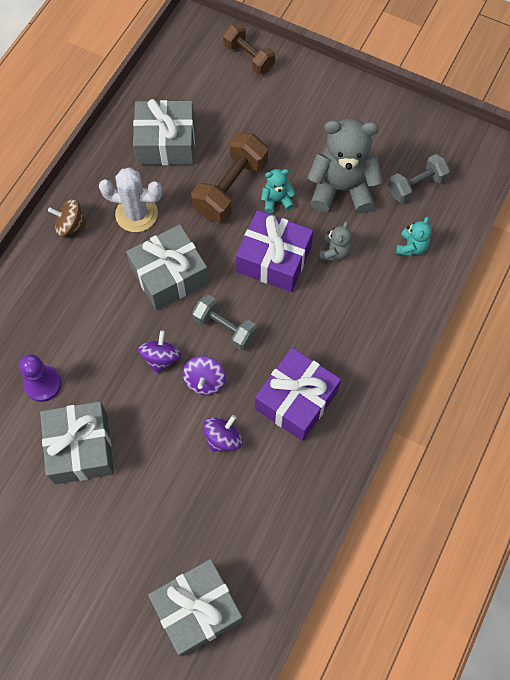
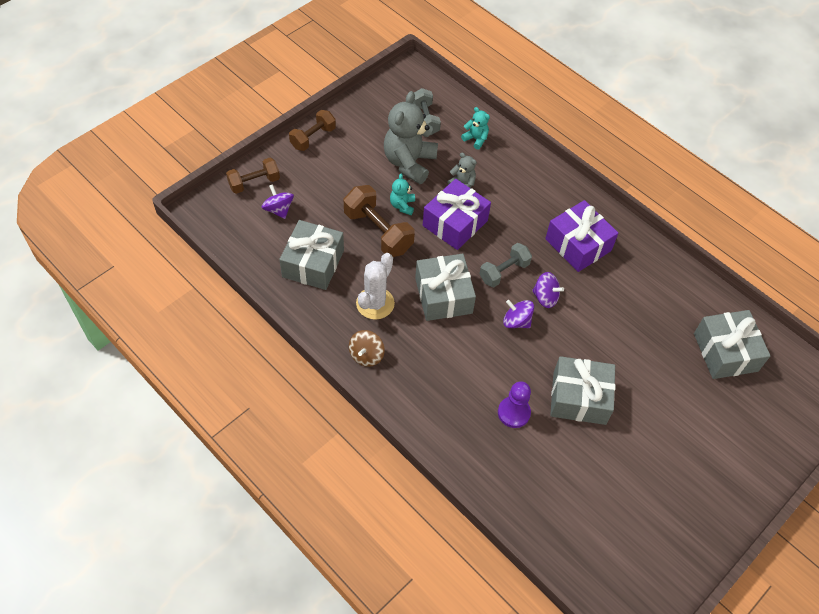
camera: 75 degrees left, 10 degrees down
(223, 438) = (596, 299): purple spinning top -> purple spinning top (278, 209)
(334, 87) = (313, 138): none -> brown dumbbell

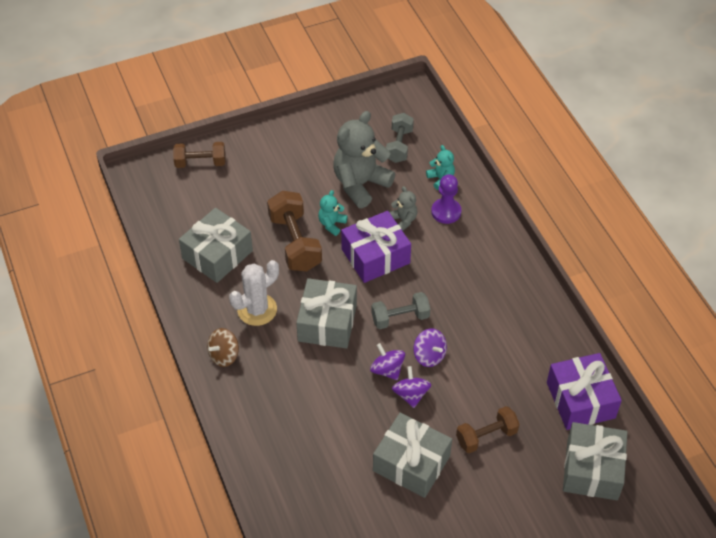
camera: 25 degrees right, 5 degrees down
(278, 209) = (210, 194): purple spinning top -> purple spinning top (411, 395)
(313, 138) = (278, 134): brown dumbbell -> brown dumbbell (486, 436)
(513, 413) = (338, 455): purple pawn -> purple pawn (446, 212)
(578, 245) = (491, 314): purple gift -> purple gift (580, 400)

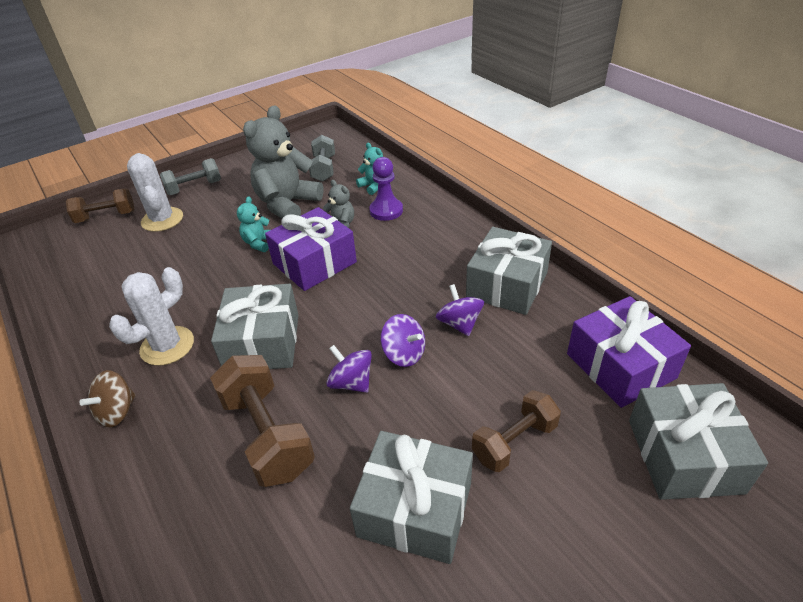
camera: 10 degrees left, 10 degrees down
(217, 255) = (118, 296): grey gift -> grey gift (507, 285)
(250, 177) = (162, 219): none -> white cactus
(295, 243) = (216, 267): brown dumbbell -> brown dumbbell (267, 435)
(400, 318) = (356, 319): grey dumbbell -> grey dumbbell (194, 188)
(411, 395) = (391, 408): purple spinning top -> purple spinning top (459, 324)

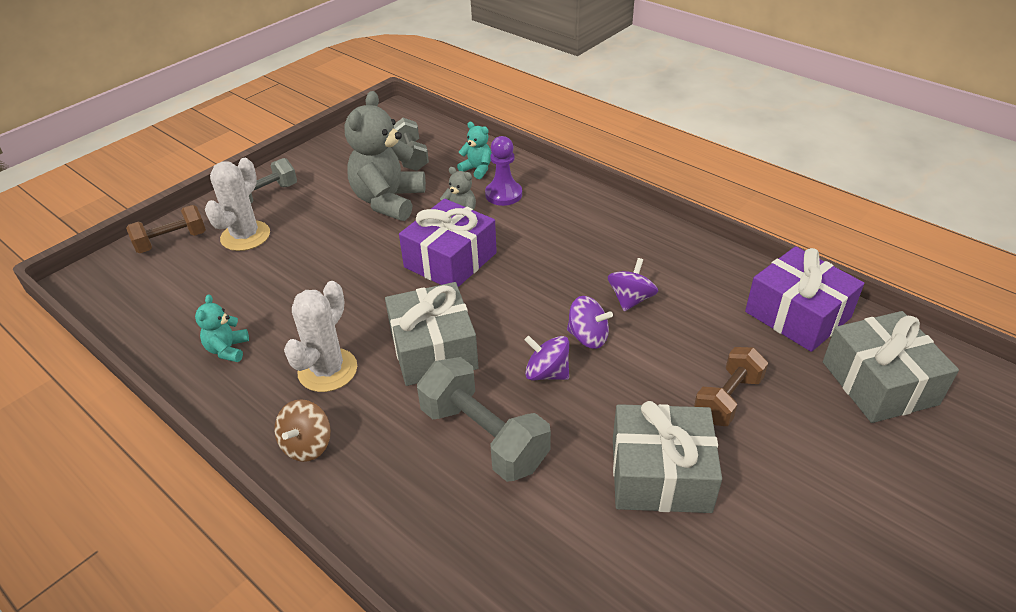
camera: 15 degrees left, 0 degrees up
(162, 219) = (245, 236): white cactus -> white cactus turned 60 degrees clockwise
(259, 243) = (376, 247): turquoise teddy bear -> turquoise teddy bear (228, 349)
(267, 435) = (484, 437): brown dumbbell -> grey dumbbell
(459, 324) = (631, 299): purple spinning top -> purple spinning top turned 60 degrees clockwise
(507, 285) = (662, 254): grey gift -> none

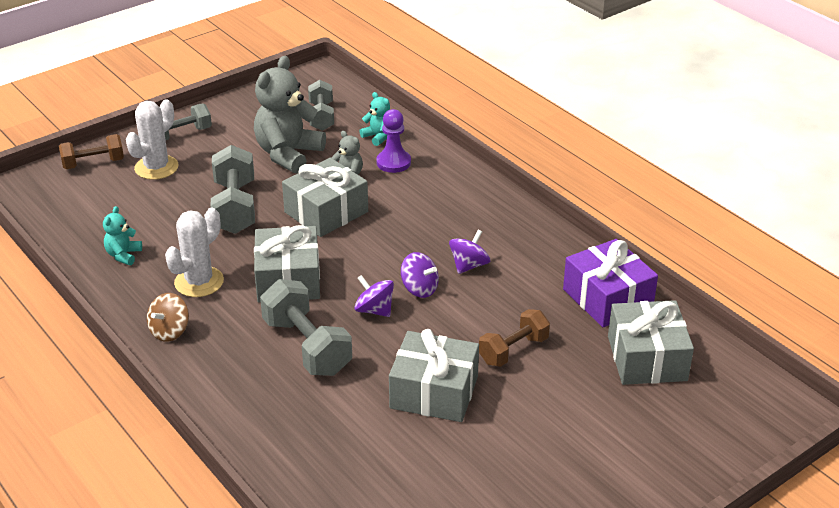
camera: 10 degrees right, 5 degrees down
(346, 270) = (235, 207): none -> grey dumbbell
(450, 260) = (326, 212): purple gift -> grey gift

